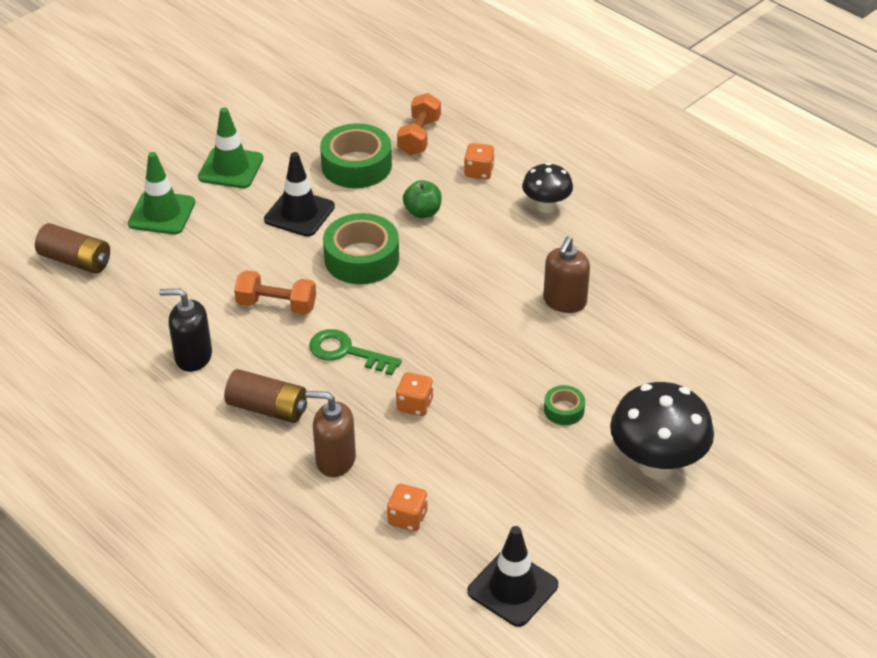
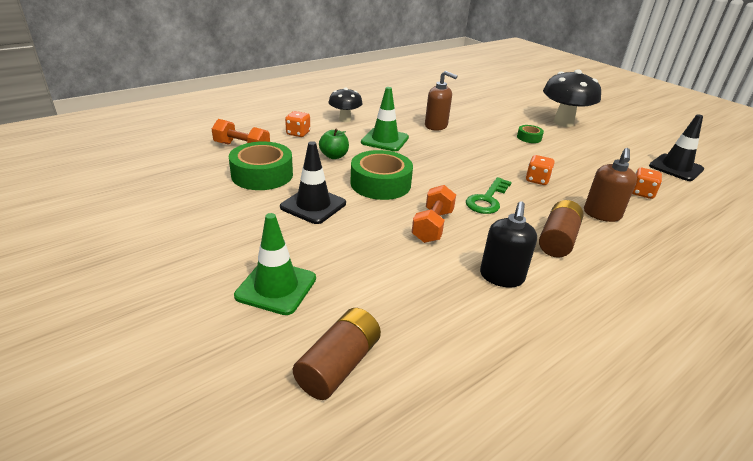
camera: 85 degrees left, 10 degrees down
(231, 168) = (224, 237): green traffic cone -> green traffic cone (385, 140)

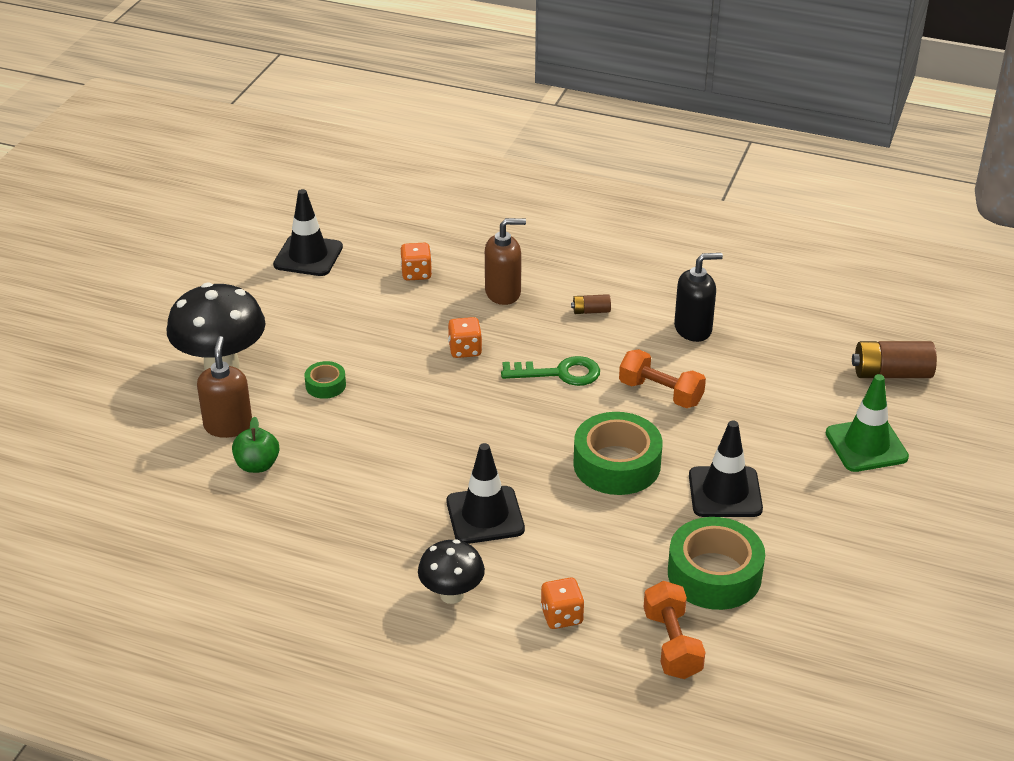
camera: 120 degrees left, 5 degrees up
(334, 156) = (591, 539): green apple -> green apple (257, 465)
(385, 140) = (485, 515): green traffic cone -> black traffic cone
(432, 226) = (660, 393): orange dumbbell -> orange dumbbell turned 45 degrees clockwise
(436, 126) = (373, 485): brown soap dispenser -> brown soap dispenser (228, 425)
(557, 240) = (591, 311): brown battery -> brown battery, size x0.51

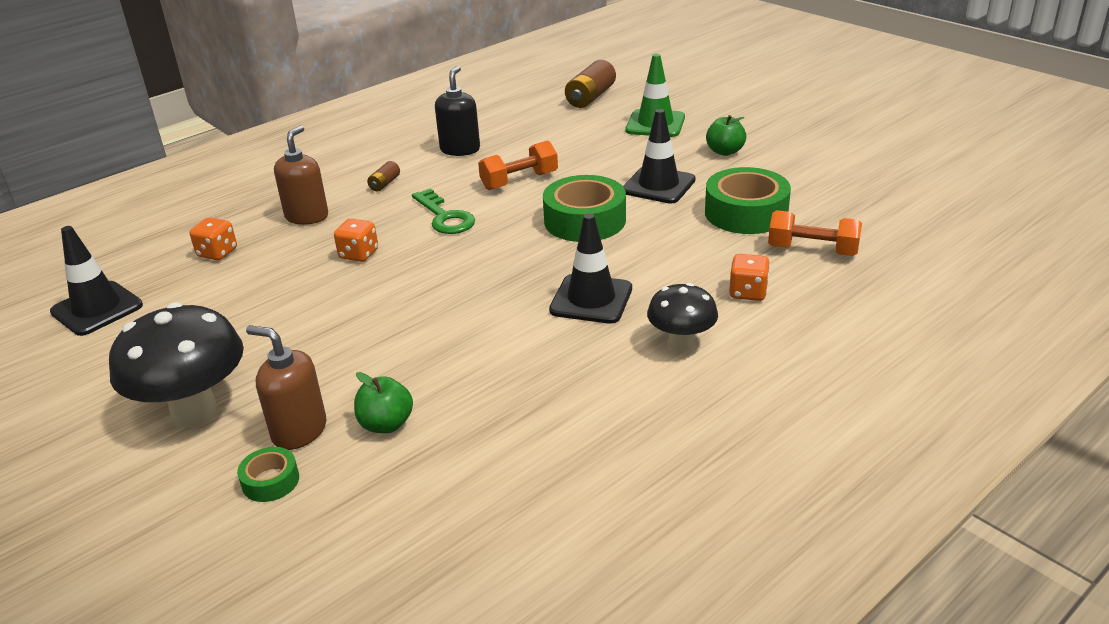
camera: 60 degrees left, 5 degrees down
(325, 385) = (312, 346): green tape -> green tape (270, 481)
(559, 373) = (445, 217): green key -> green key turned 120 degrees clockwise
(842, 520) = (725, 152): none -> green apple

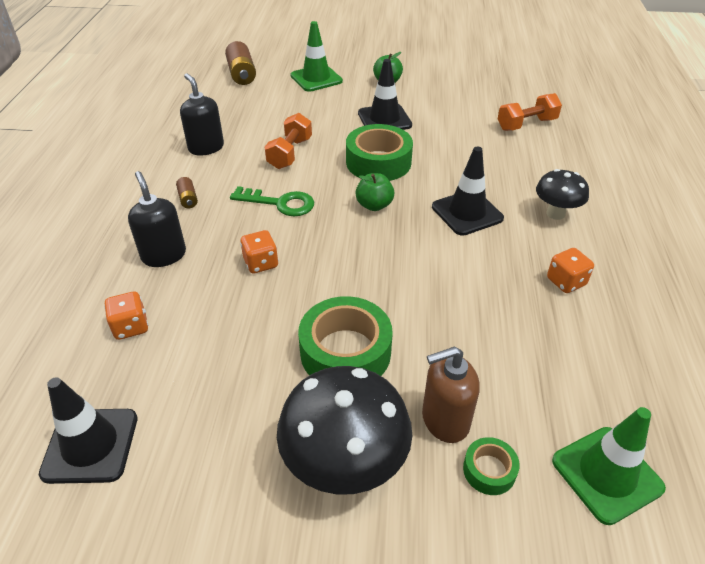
camera: 45 degrees left, 10 degrees up
(307, 216) = (164, 255): brown soap dispenser -> black soap dispenser
(343, 547) = (606, 474): none -> green traffic cone
(386, 424) = (490, 372): green apple -> green apple (374, 205)
(746, 213) = (459, 116): green tape -> green tape (345, 352)
(748, 292) = (537, 165): orange dice -> orange dice (566, 282)

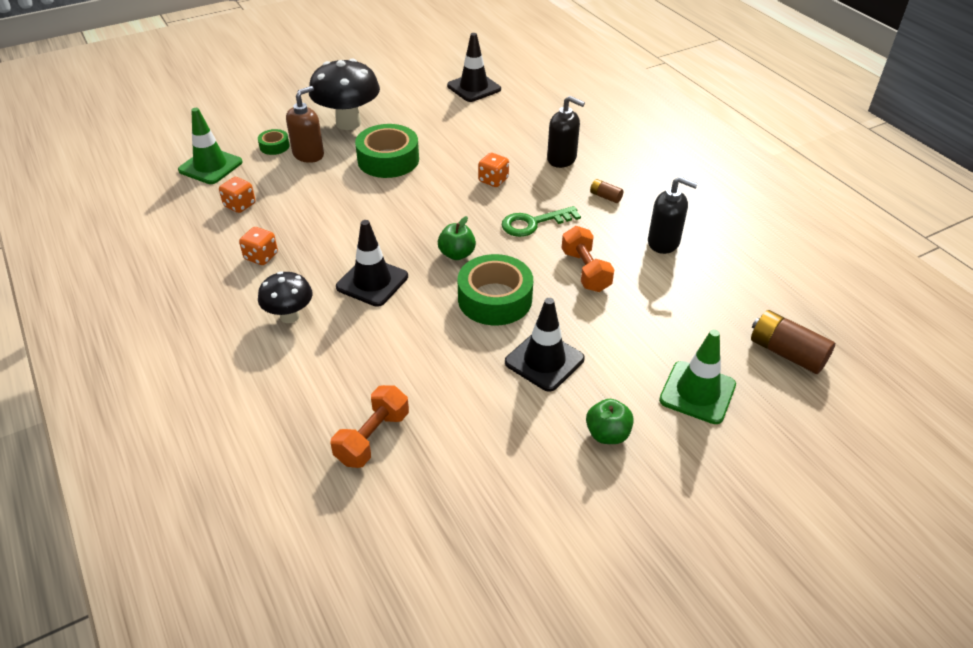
camera: 145 degrees right, 0 degrees up
(131, 327) = (523, 124): orange dice -> orange dice (240, 205)

